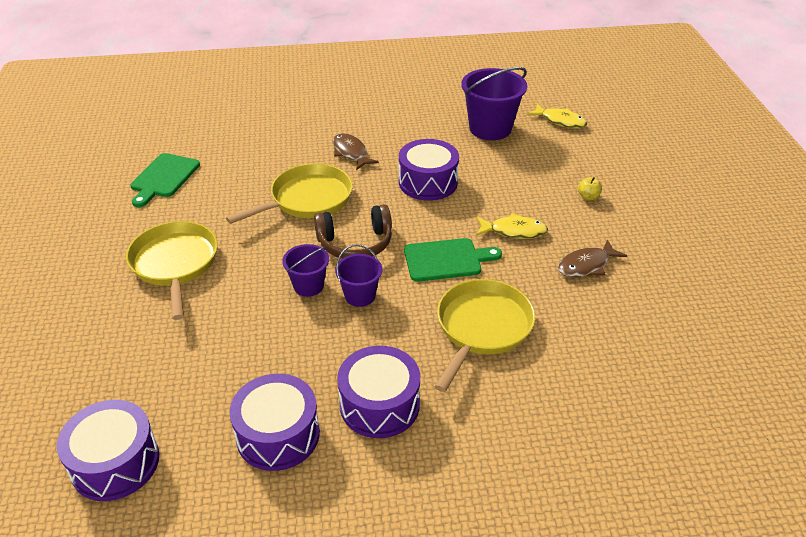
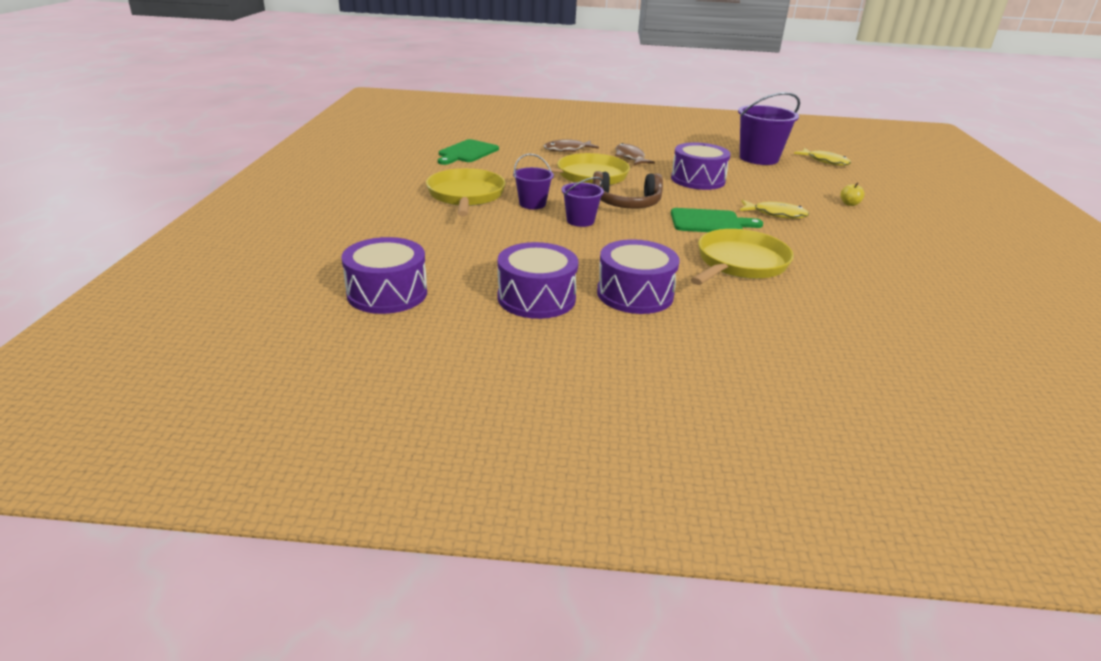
camera: 10 degrees right, 10 degrees down
(360, 296) = (626, 232): purple bucket -> purple bucket (532, 204)
(586, 265) = (845, 241): brown fish -> brown fish (567, 150)

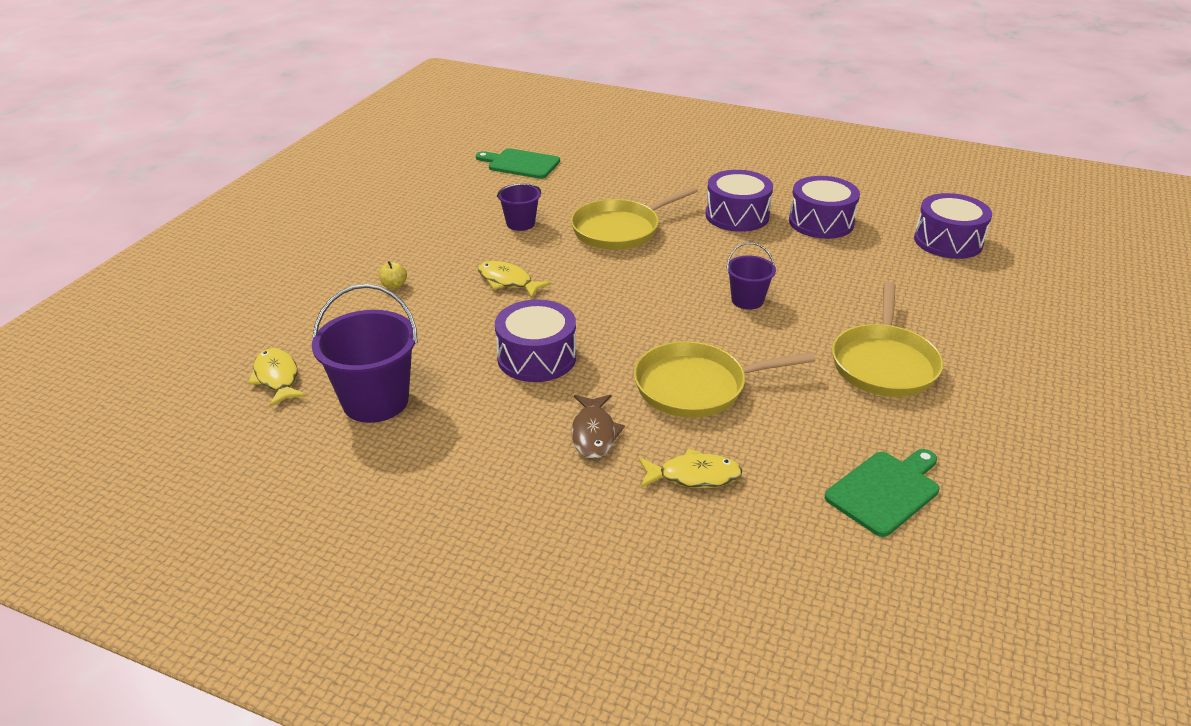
camera: 160 degrees left, 5 degrees up
(532, 204) = (796, 336): purple bucket -> purple bucket (520, 223)
(567, 150) = (694, 476): brown fish -> yellow fish
(626, 203) = (674, 321): brown headphones -> none
(710, 222) = (598, 280): green cutting board -> green cutting board (520, 164)

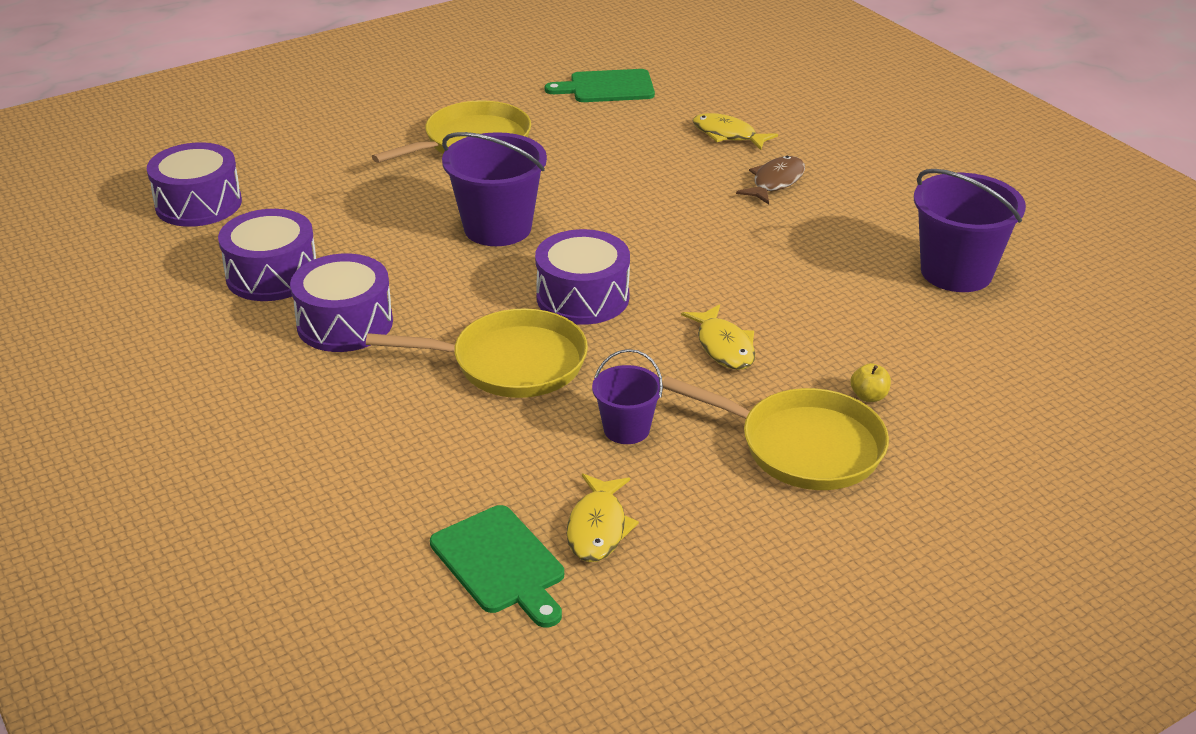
camera: 145 degrees left, 0 degrees up
(277, 378) = (1054, 331): yellow fish -> yellow fish (598, 528)
(537, 357) = (768, 254): purple drum -> purple drum (582, 297)
(696, 386) = (650, 181): yellow pan -> yellow pan (803, 446)
(747, 300) = (497, 228): purple bucket -> purple bucket, size x1.77

